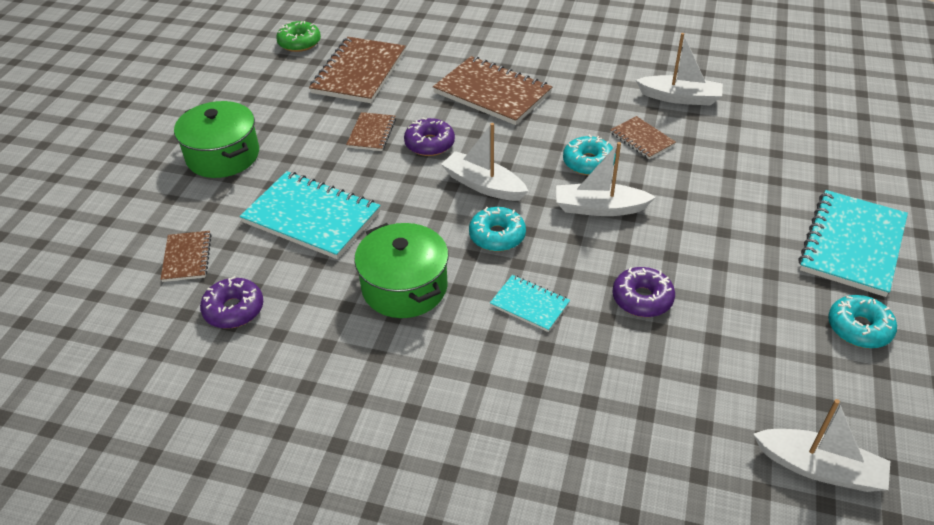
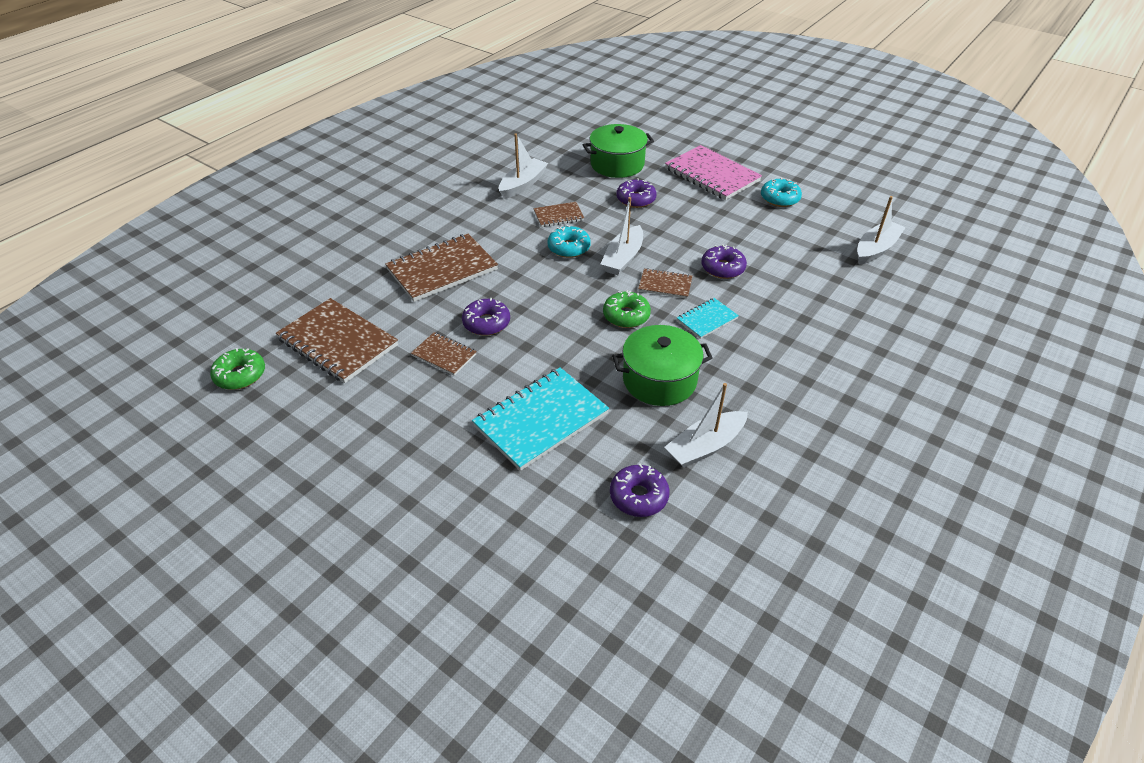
camera: 70 degrees left, 0 degrees up
(187, 258) = (549, 523): brown notebook -> brown notebook (665, 285)
(223, 155) = (400, 471): green pot -> green pot (617, 164)
(483, 185) = (561, 307): white boat -> white boat (705, 446)
(497, 236) = (626, 316): turquoise donut -> green donut
(728, 189) = (636, 199): none -> purple donut
(852, 245) = (712, 175): turquoise notebook -> pink notebook

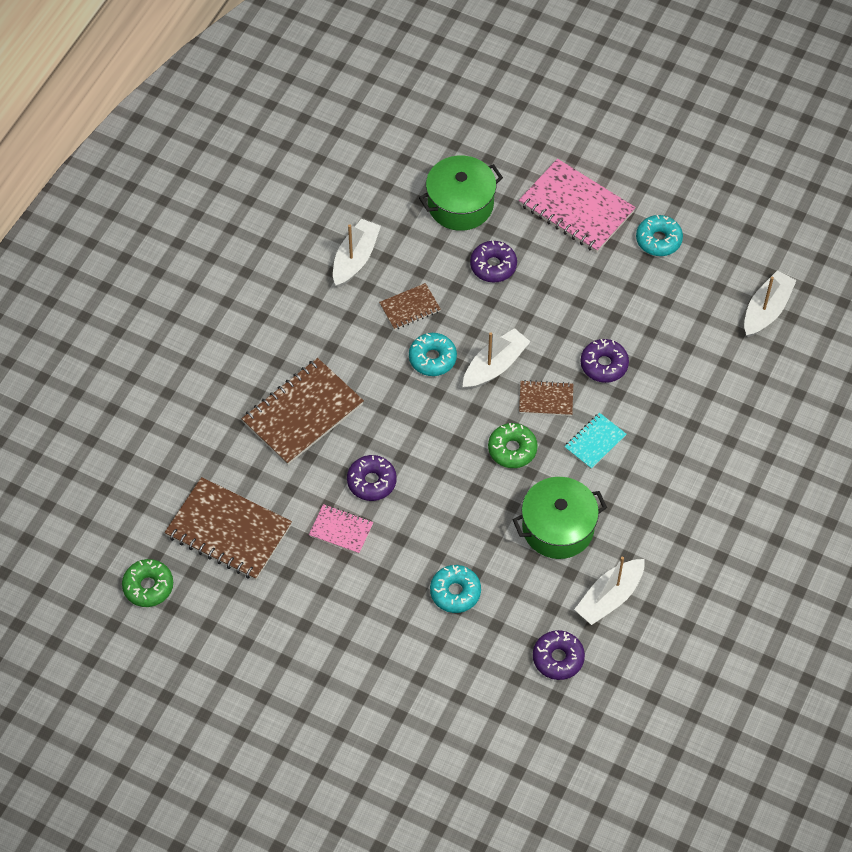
camera: 10 degrees left, 15 degrees up
(444, 355) = (341, 530): brown notebook -> pink notebook
(541, 420) = (455, 592): turquoise notebook -> turquoise donut
(623, 258) = (495, 366): white boat -> white boat turned 150 degrees counterclockwise

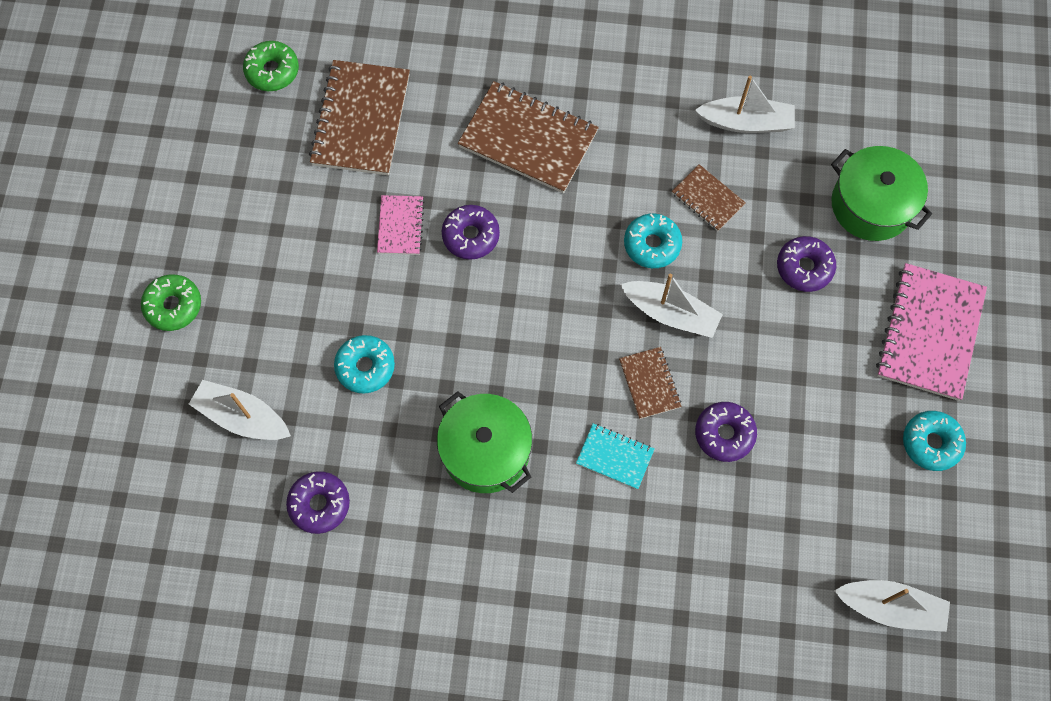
camera: 70 degrees right, 10 degrees up
(512, 449) = (568, 368): green donut -> green donut (173, 306)
(609, 597) = (416, 538): white boat -> white boat (242, 417)

